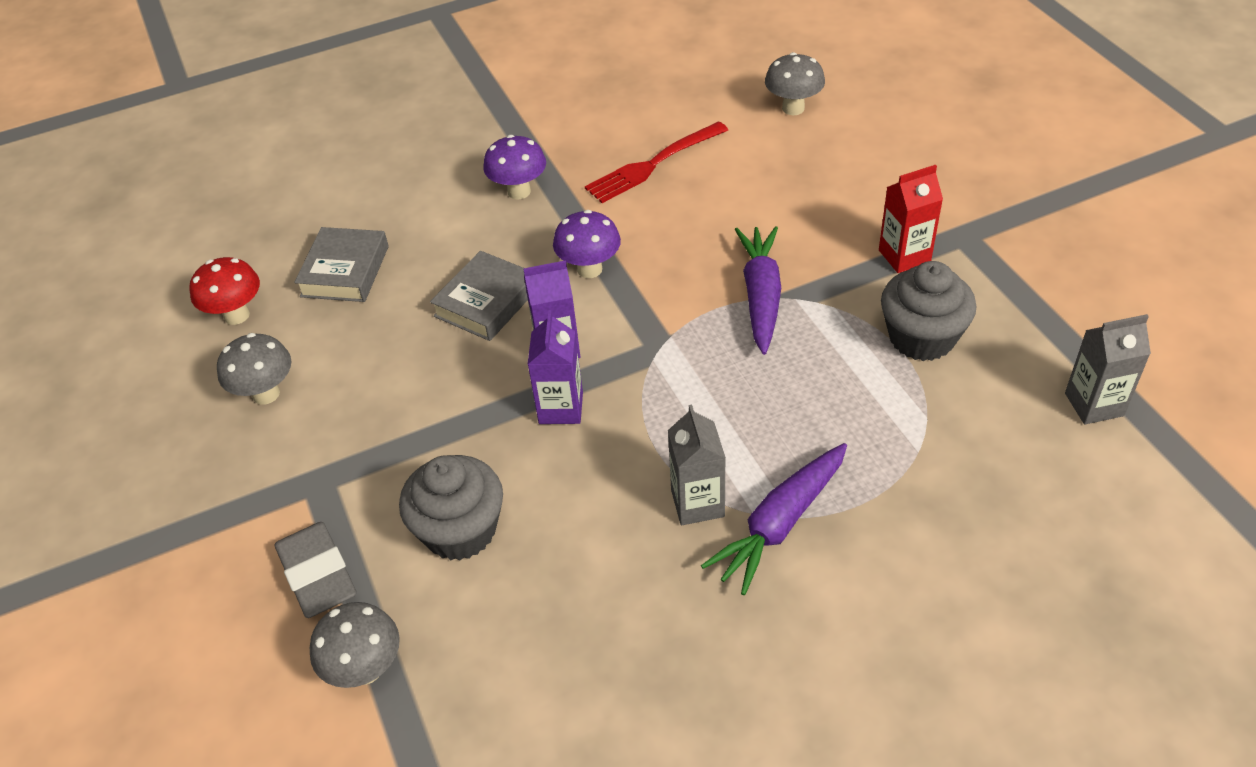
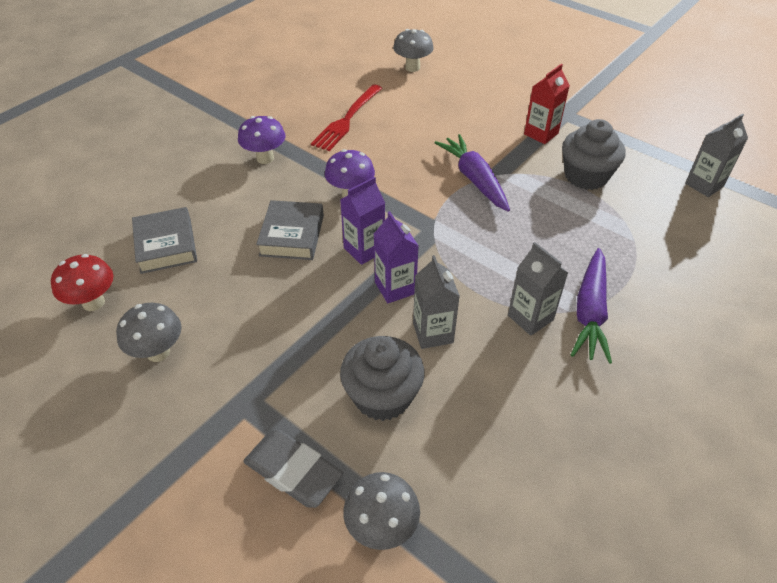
camera: 30 degrees left, 0 degrees up
(566, 479) = (433, 333): none -> grey carton

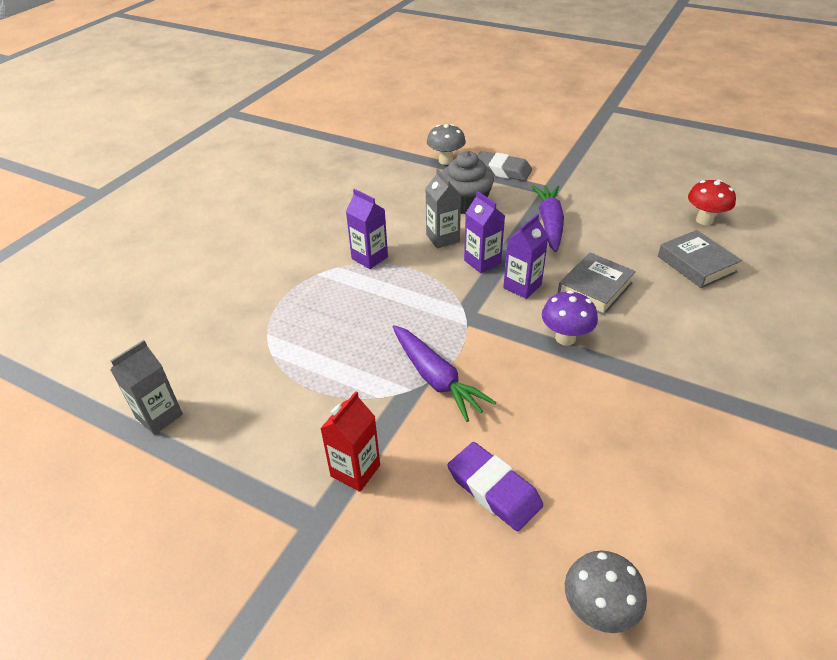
camera: 170 degrees right, 5 degrees down
(158, 352) = (627, 203): grey mushroom -> none
(265, 158) = (690, 367): purple mushroom -> none
(292, 235) = (595, 288): grey book -> grey book turned 45 degrees clockwise
(347, 119) = (635, 449): red fork -> none
(449, 114) = (494, 489): none -> purple eraser
(530, 318) = (369, 258): grey carton -> purple carton
(586, 176) = (302, 405): grey cupcake -> none
(590, 312) = (321, 268): purple carrot -> purple carrot (549, 224)

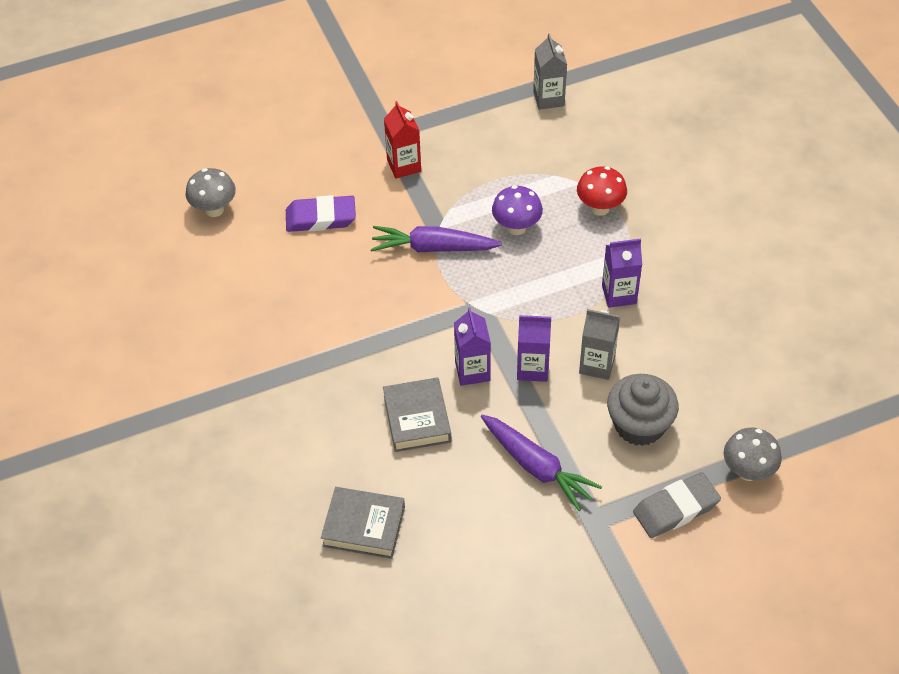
camera: 130 degrees right, 10 degrees up
(565, 338) = (389, 350): purple mushroom -> purple mushroom (516, 227)
(704, 220) = (408, 607): red mushroom -> red mushroom (600, 208)

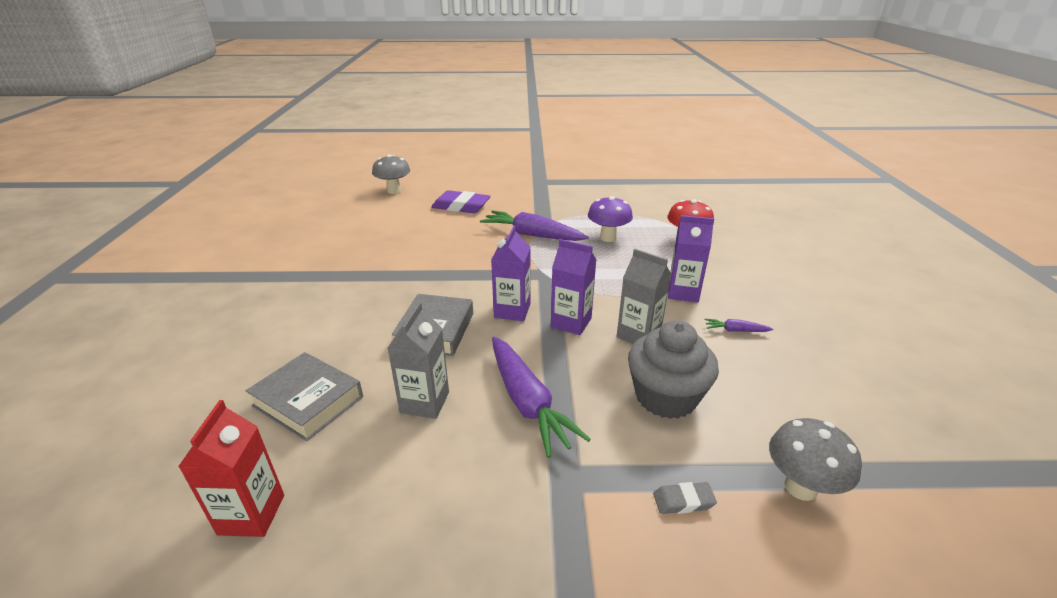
camera: 20 degrees right, 20 degrees down
(404, 166) = (540, 196): red carton -> red carton (251, 514)
(548, 98) = (668, 186): grey carton -> grey carton (425, 402)
(676, 508) = (683, 501): grey eraser -> grey eraser, size x0.48
(677, 331) = (735, 330): none -> purple carrot

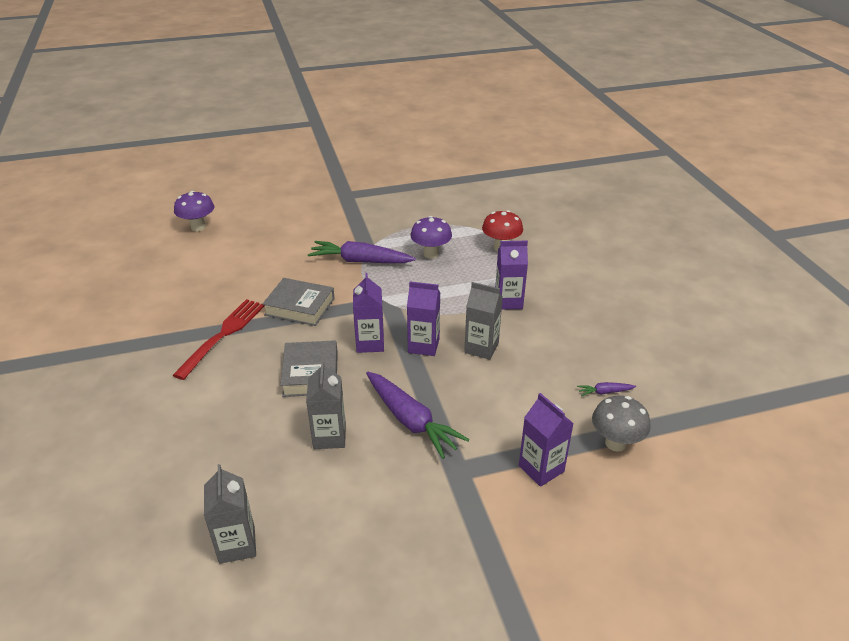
camera: 15 degrees left, 5 degrees up
(251, 514) = (237, 545): red carton -> grey carton
(308, 401) = (232, 455): grey book -> grey book (300, 306)
(366, 280) = (223, 335): none -> red fork
(394, 191) = (198, 227): grey mushroom -> purple mushroom
(461, 206) = (277, 237): purple eraser -> none
(665, 397) = (513, 396): grey cupcake -> none
(683, 501) = (541, 468): grey eraser -> purple carton
(735, 330) = (556, 330): purple carrot -> purple carrot (604, 392)

